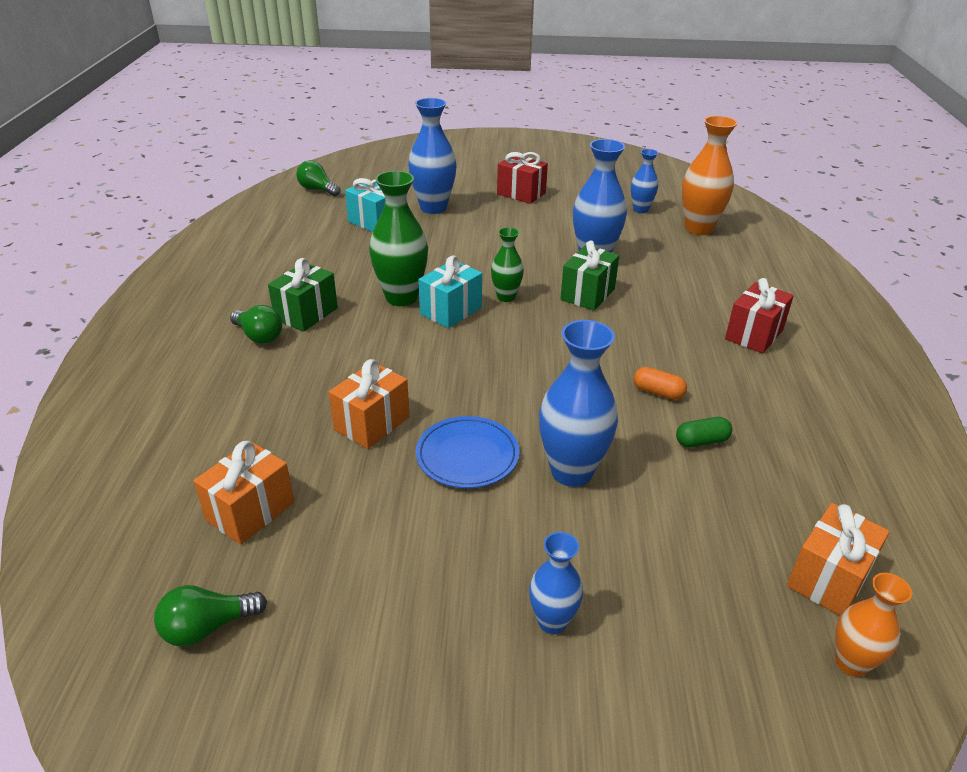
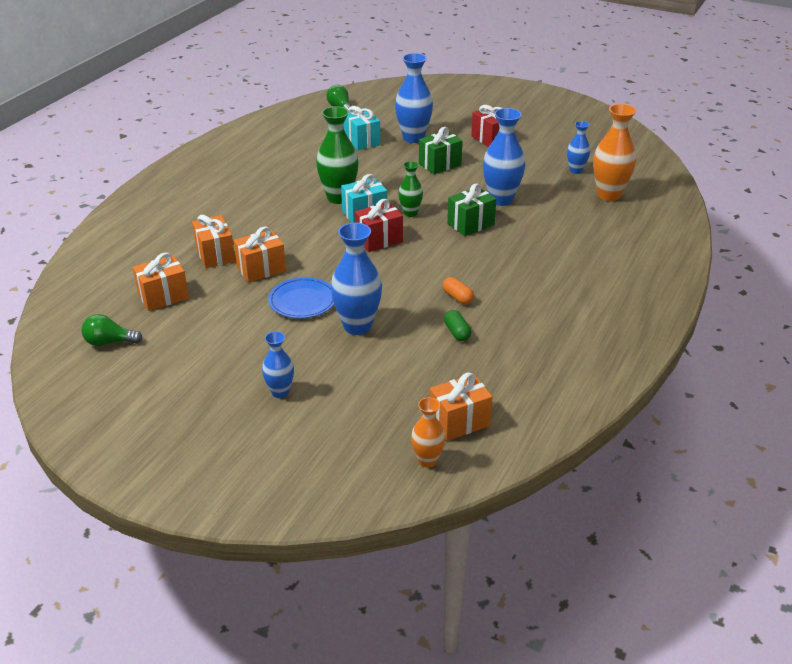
camera: 25 degrees right, 0 degrees up
(259, 336) = (231, 202): green light bulb -> none
(288, 419) = (215, 255): none -> orange gift
(306, 314) = (270, 195): green gift -> green gift (440, 164)
(701, 441) = (457, 332): green capsule -> green capsule turned 60 degrees clockwise
(754, 335) = (567, 279): red gift -> red gift (379, 240)

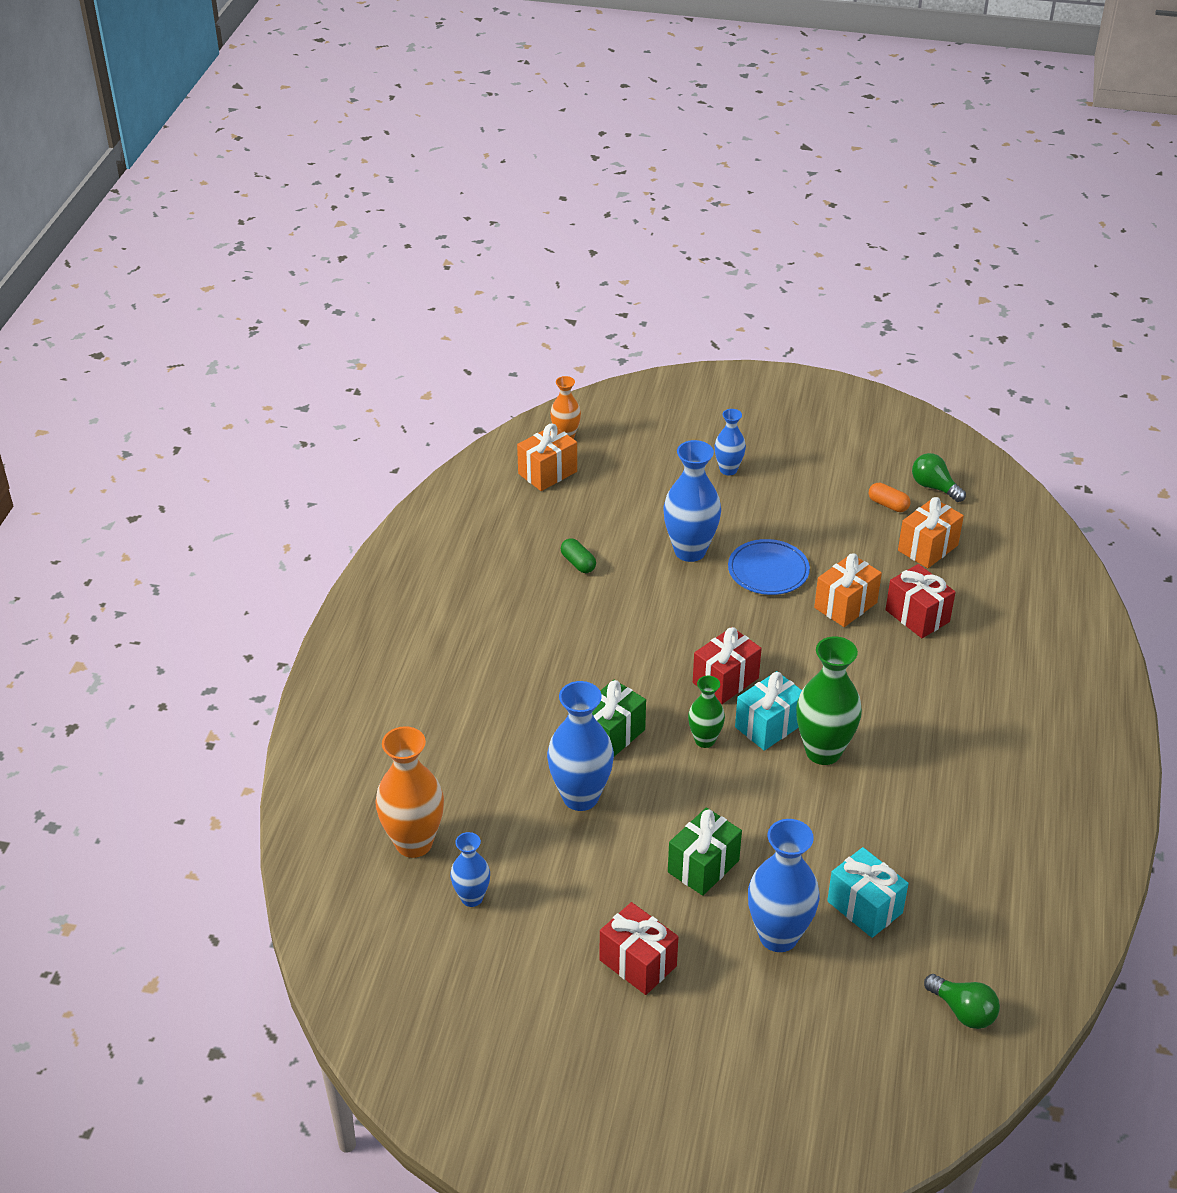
camera: 165 degrees right, 5 degrees up
(109, 342) = (934, 487): green light bulb -> green light bulb turned 120 degrees counterclockwise
(215, 255) = (917, 616): orange gift -> red gift
(457, 297) = (591, 609): orange capsule -> orange capsule (888, 505)

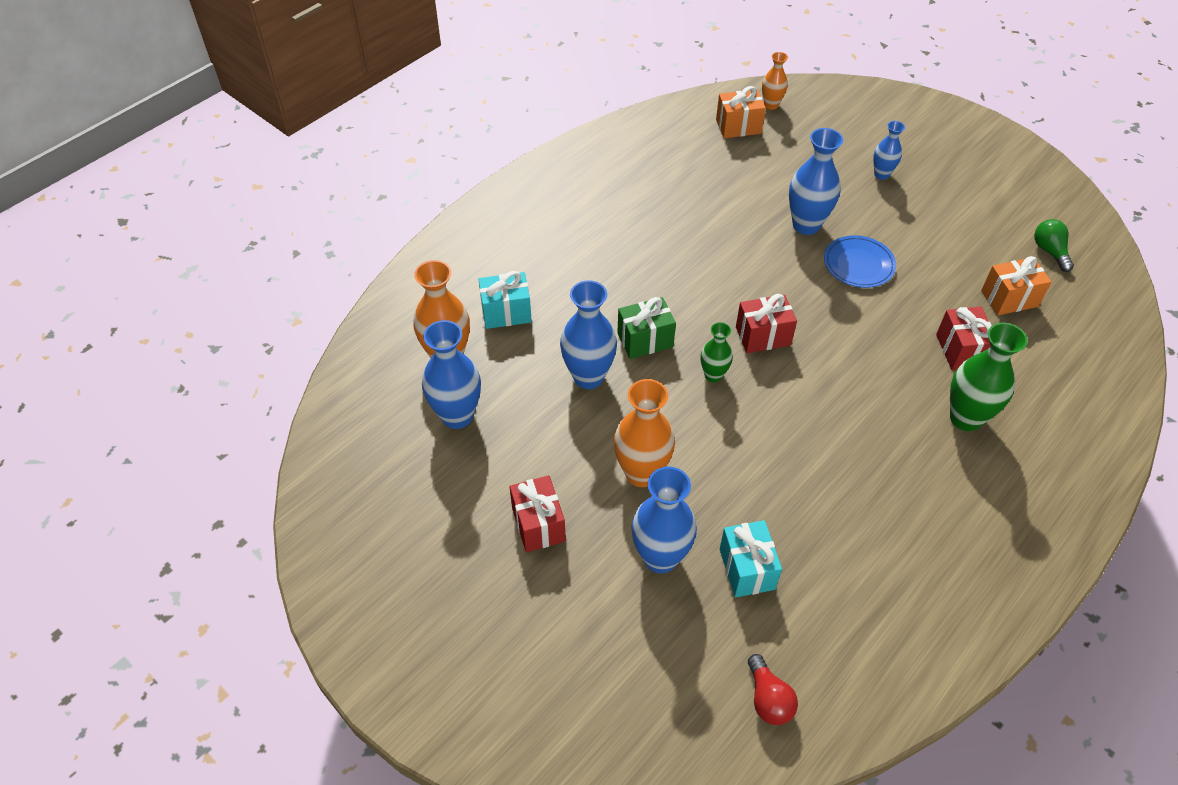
camera: 30 degrees right, 10 degrees up
(472, 898) = (457, 416): blue vase -> blue vase, size x1.74
(578, 563) = (713, 201): green capsule -> none
(703, 866) = (641, 473): green gift -> orange vase
(769, 726) = (772, 386): turquoise gift -> turquoise gift (506, 313)
(823, 751) = (802, 426): green vase -> green vase (965, 418)
(845, 605) = (904, 317): orange gift -> none
(888, 505) = (998, 250): orange capsule -> none
(963, 1011) = (768, 699): green light bulb -> red light bulb

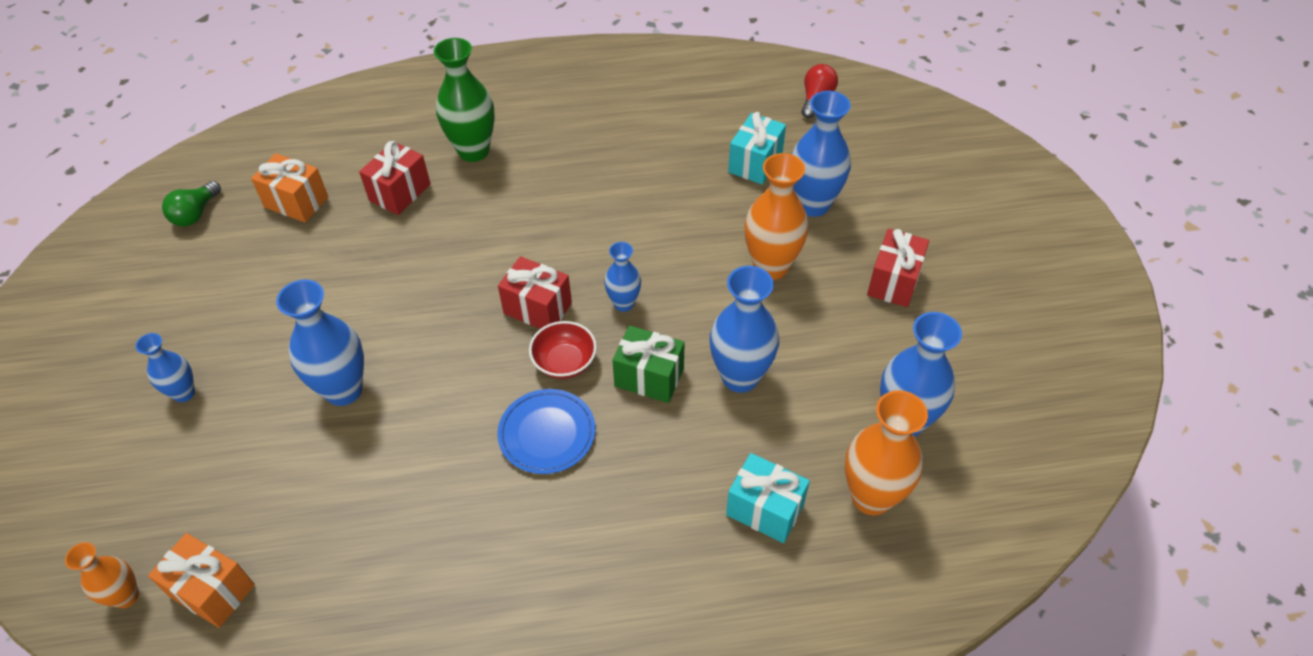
camera: 140 degrees left, 0 degrees up
(706, 316) = (564, 362): none -> red bowl
(713, 375) = (623, 303): green vase -> blue vase
(858, 264) = (361, 314): blue plate -> blue plate (547, 434)

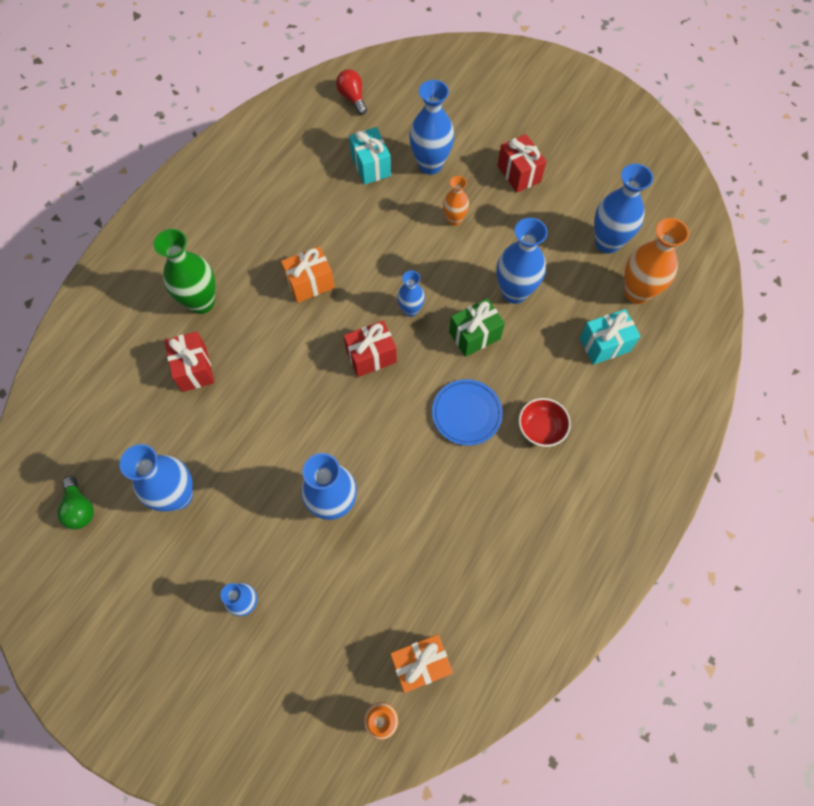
camera: 50 degrees left, 15 degrees up
(259, 269) = (178, 496): none -> blue vase
(296, 202) = (137, 437): orange gift -> orange gift (310, 283)
(564, 362) = (424, 370): red bowl -> red bowl (541, 428)
(771, 267) = (454, 219): orange vase -> orange vase, size x0.57

